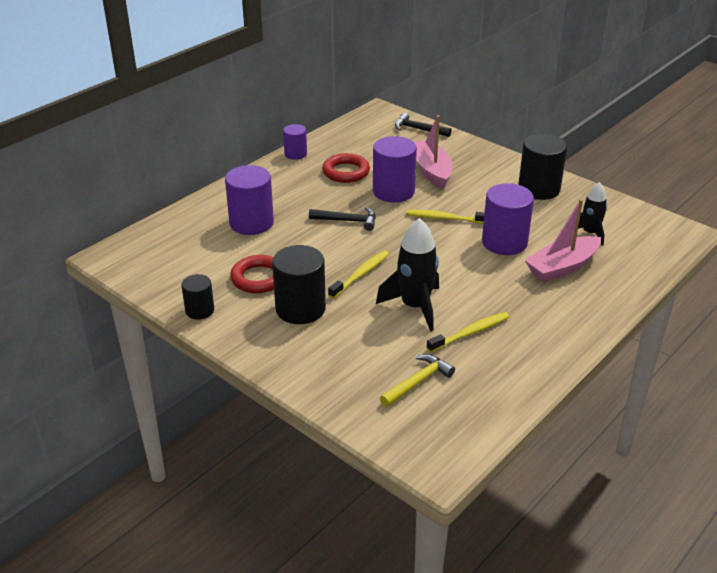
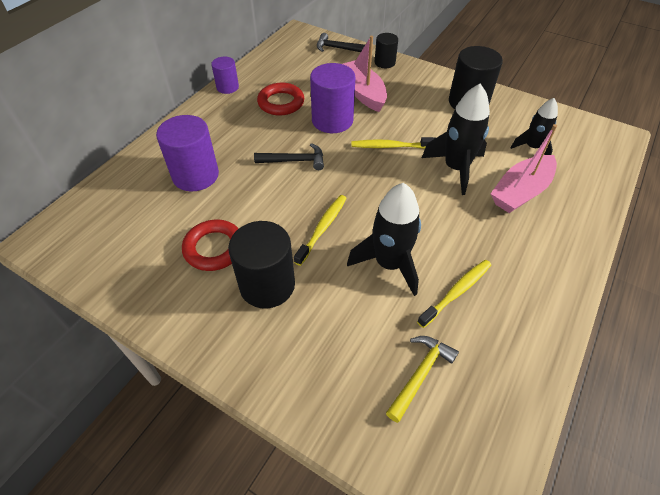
camera: 10 degrees left, 15 degrees up
(199, 310) = (153, 304): black cylinder -> black cylinder (384, 62)
(504, 242) = (455, 168): purple cylinder -> black rocket

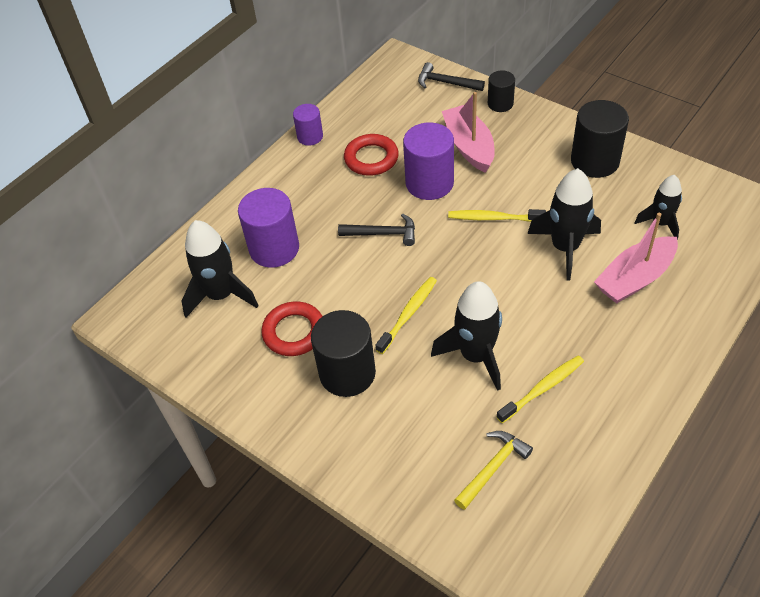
camera: 10 degrees right, 0 degrees up
(144, 217) = (221, 295): none -> black rocket

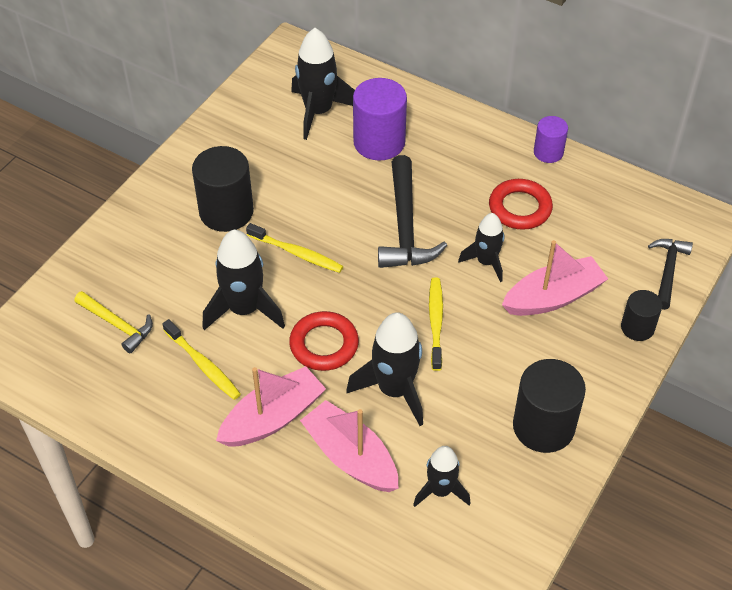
camera: 80 degrees right, 0 degrees up
(294, 332) = (274, 169): red ring -> red ring (324, 344)
(382, 234) = (405, 226): black hammer -> black hammer, size x1.64
(429, 183) = (486, 262): purple cylinder -> black rocket
(600, 333) = (272, 418): none -> pink boat

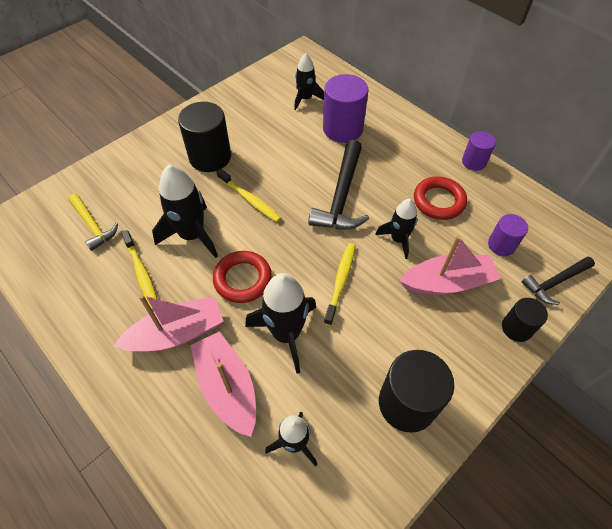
camera: 15 degrees right, 5 degrees up
(318, 112) = (305, 99): black rocket -> black rocket, size x0.63
(602, 243) = (501, 245): none -> purple cylinder
(668, 271) = (555, 282): black hammer -> black hammer turned 150 degrees counterclockwise

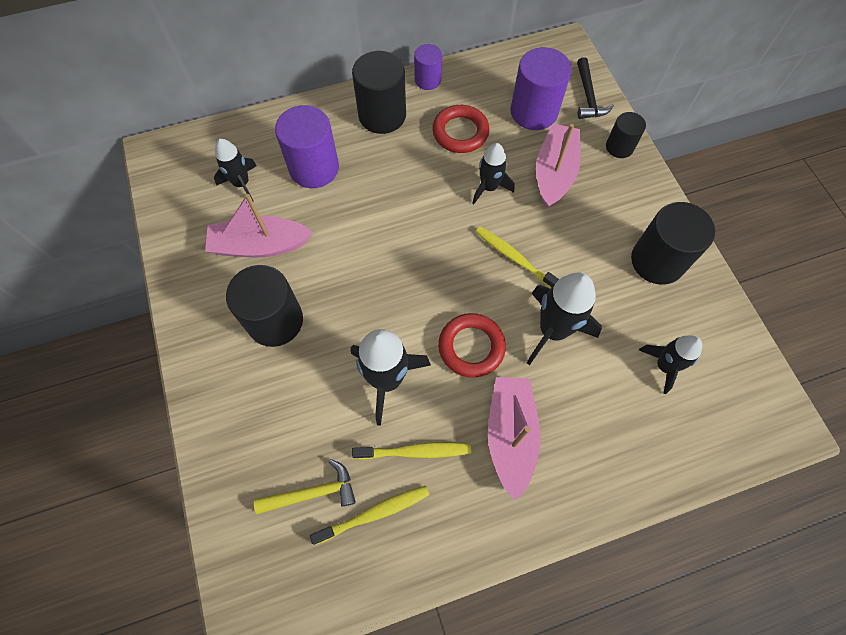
camera: 65 degrees left, 10 degrees up
(227, 387) = (590, 405): pink boat -> pink boat (260, 245)
(250, 199) = (366, 301): yellow toothbrush -> yellow toothbrush (374, 513)
(341, 196) = (409, 211): black hammer -> none
(417, 147) = (382, 115): none -> black cylinder
(501, 245) = (533, 112): purple cylinder -> purple cylinder, size x1.74

